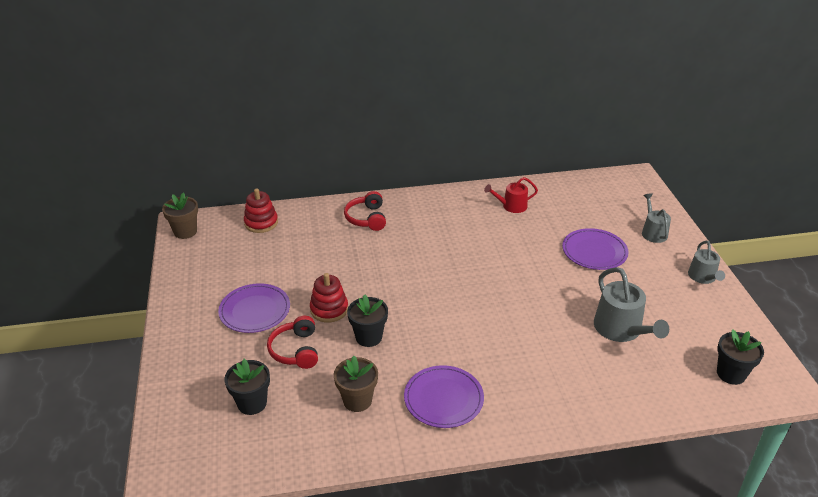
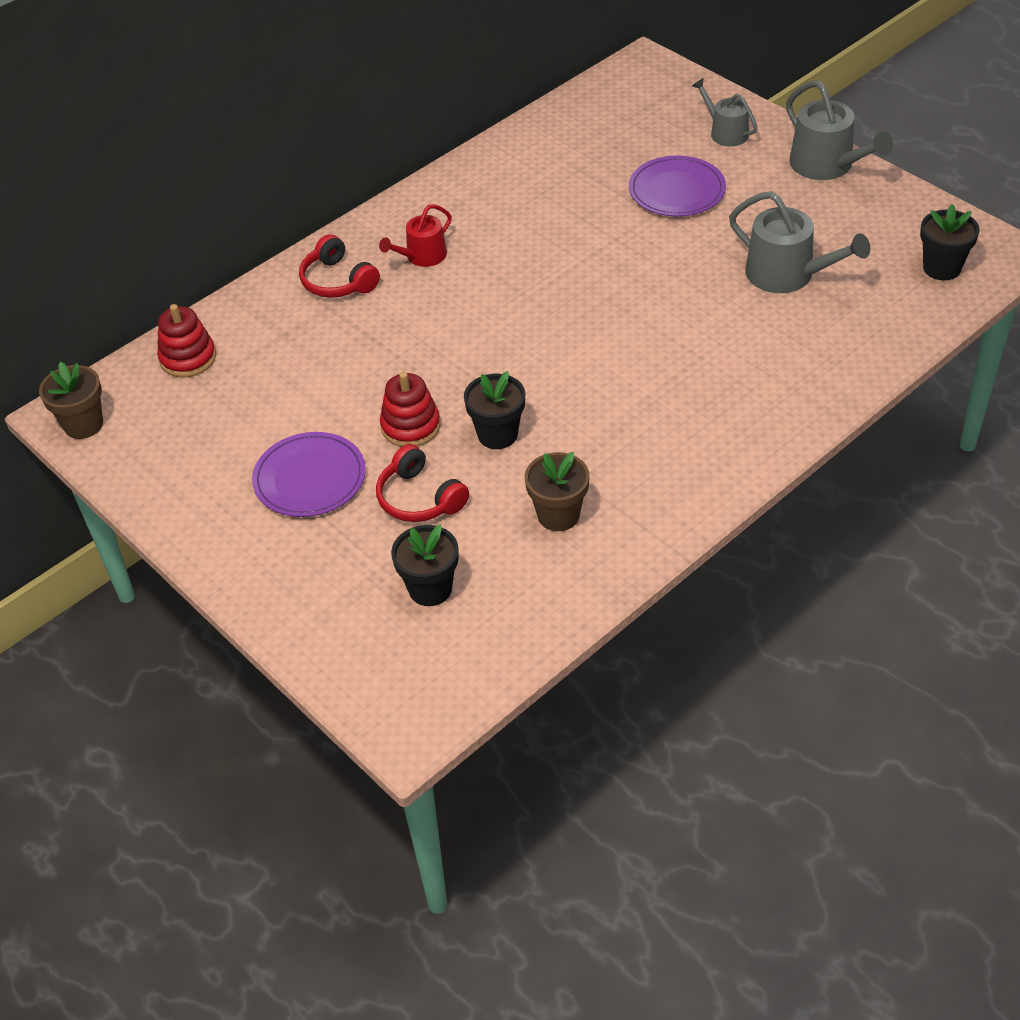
camera: 30 degrees left, 10 degrees up
(443, 399) = (658, 459): purple plate -> none
(511, 206) = (520, 175): red watering can -> red watering can (422, 256)
(703, 277) = (827, 165): grey watering can -> grey watering can, size x1.61

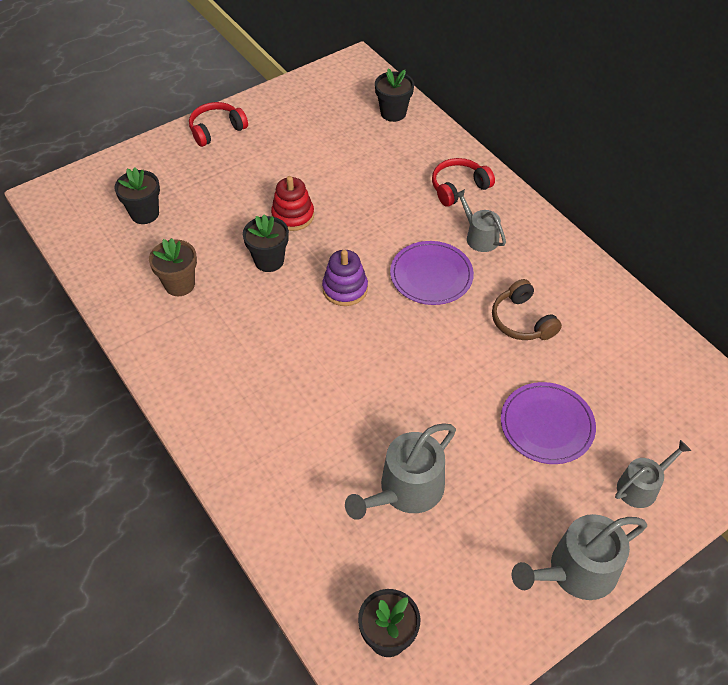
camera: 95 degrees right, 5 degrees up
(83, 424) = (344, 70): brown flower pot -> none
(188, 358) = (393, 113): red stacking toy -> black flower pot
(310, 478) = (262, 164): purple plate -> purple plate (431, 275)
(420, 498) = (224, 215): red headphones -> red headphones (217, 130)
(422, 256) = (479, 237): red watering can -> grey watering can
(530, 357) = (345, 289): none -> purple stacking toy
(545, 215) = (522, 321): none -> brown headphones

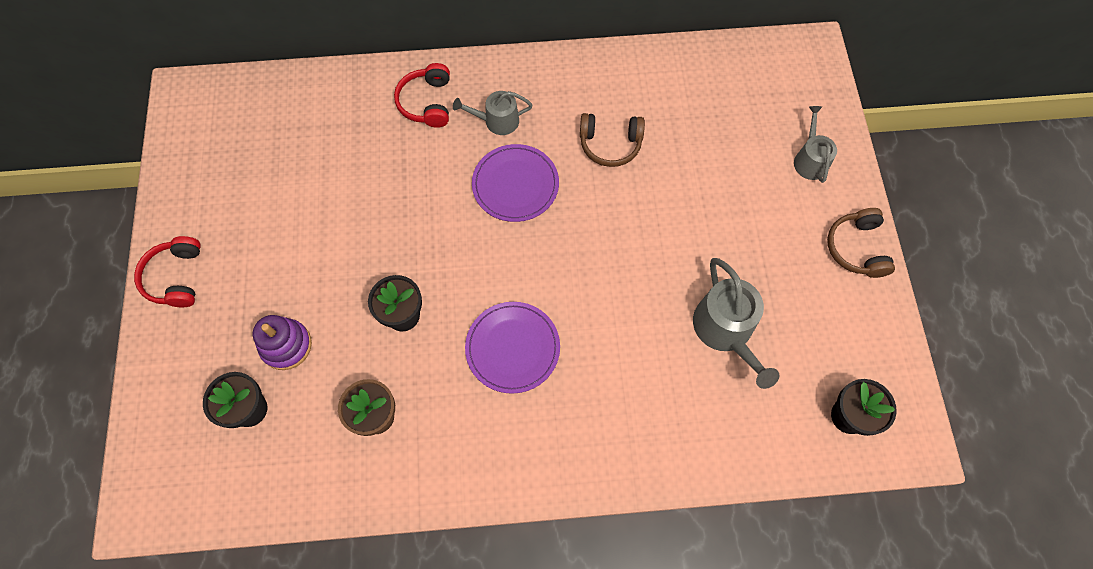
camera: 60 degrees left, 15 degrees up
(293, 216) = (358, 264): red stacking toy -> none
(345, 289) = (483, 265): purple stacking toy -> purple stacking toy (286, 345)
(393, 113) = (285, 100): black flower pot -> none
(547, 425) = (722, 189): purple plate -> purple plate (512, 348)
(576, 571) = (856, 248): grey watering can -> brown headphones

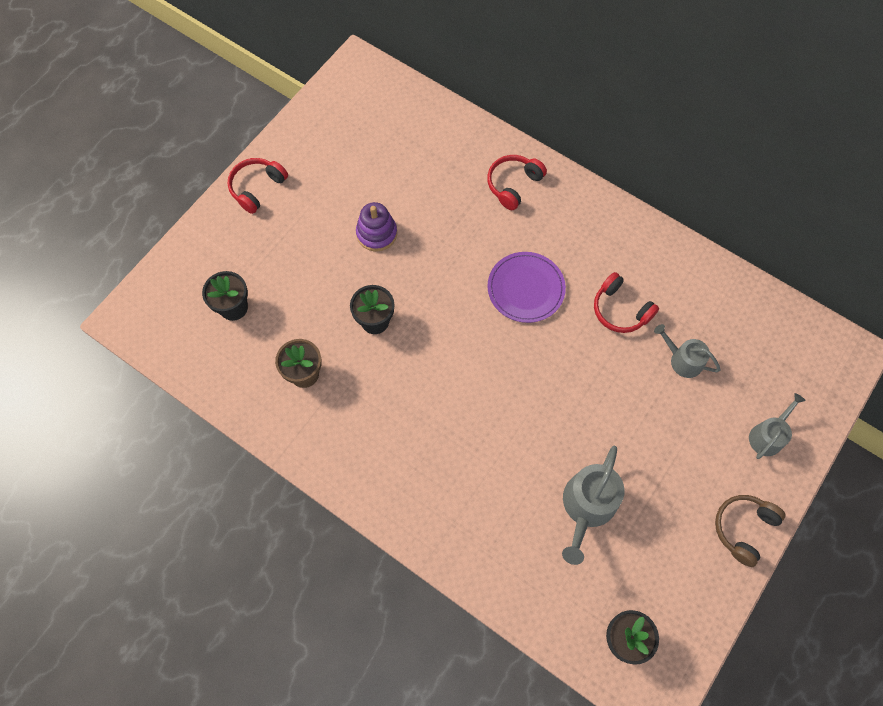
camera: 40 degrees right, 0 degrees up
(286, 345) = (287, 284): purple stacking toy -> purple stacking toy (376, 233)
(497, 121) = (552, 233): grey watering can -> grey watering can (682, 360)
(512, 348) = (427, 399): purple plate -> none
(610, 144) = (620, 310): brown headphones -> red headphones

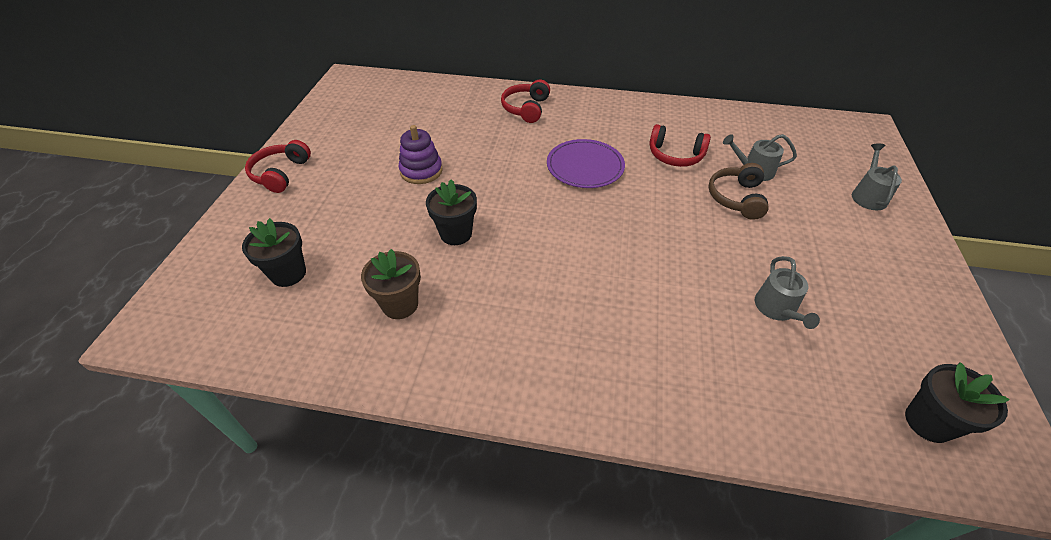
camera: 25 degrees left, 20 degrees down
(587, 506) = (777, 309): grey watering can -> grey watering can, size x0.62
(743, 528) = (924, 269): brown headphones -> brown headphones (736, 198)

